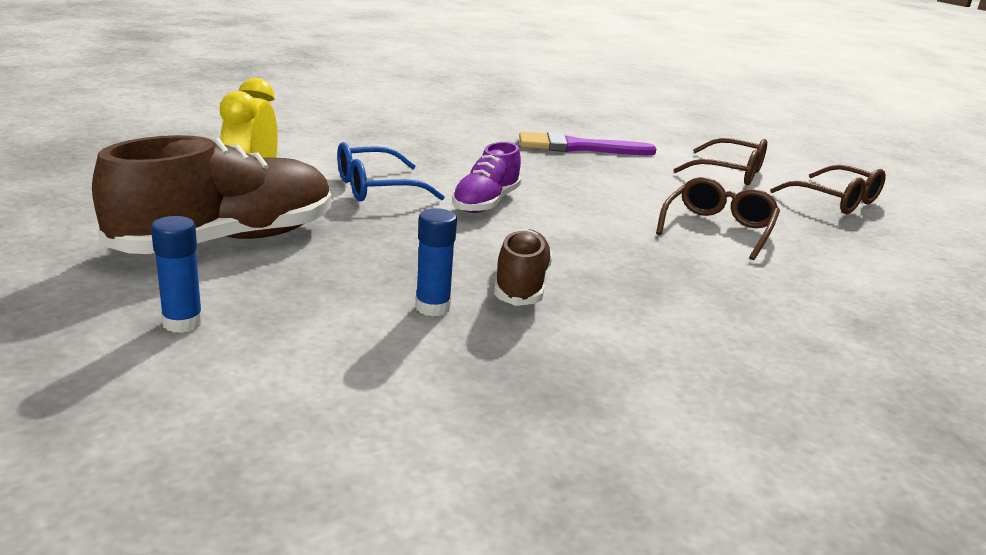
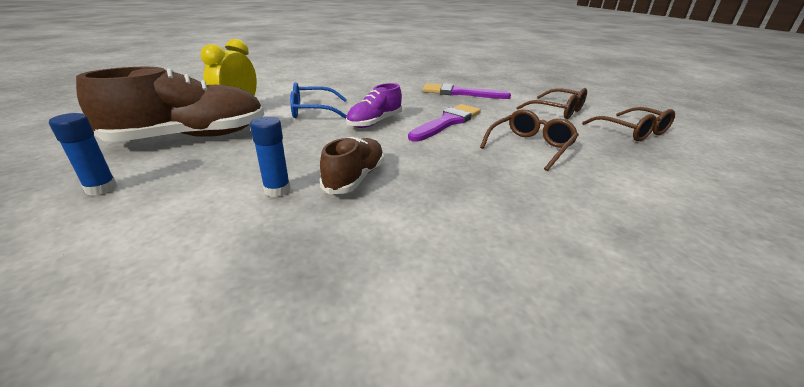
camera: 15 degrees right, 5 degrees up
(589, 198) = (447, 122): none -> purple brush

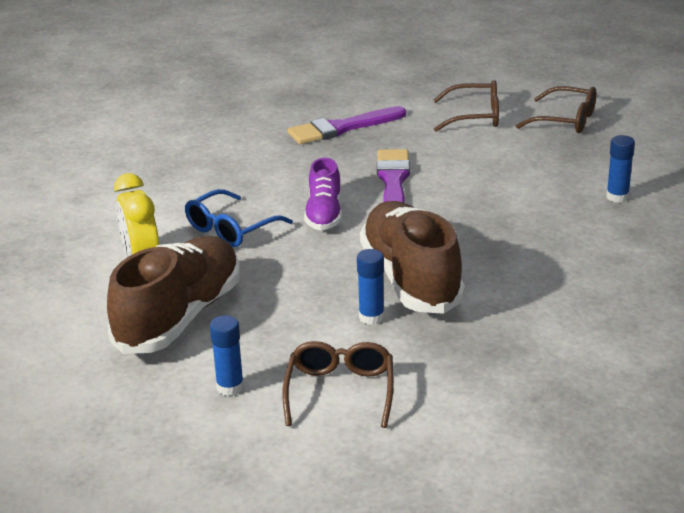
camera: 35 degrees left, 0 degrees up
(355, 178) = (411, 279): brown shoe -> brown shoe, size x1.80
(530, 147) = (502, 180): brown glasses -> brown glasses (340, 391)
(632, 194) = (617, 197): none -> blue glue stick

